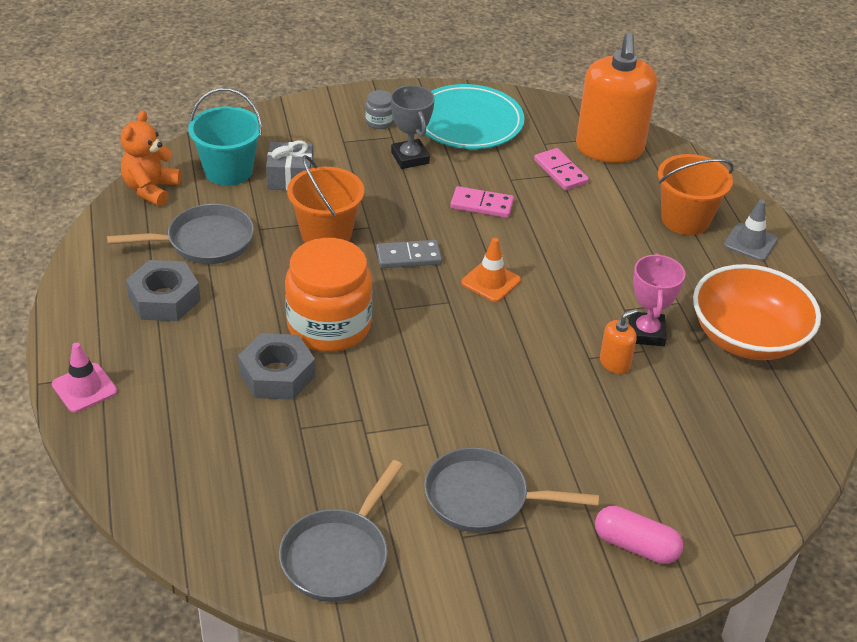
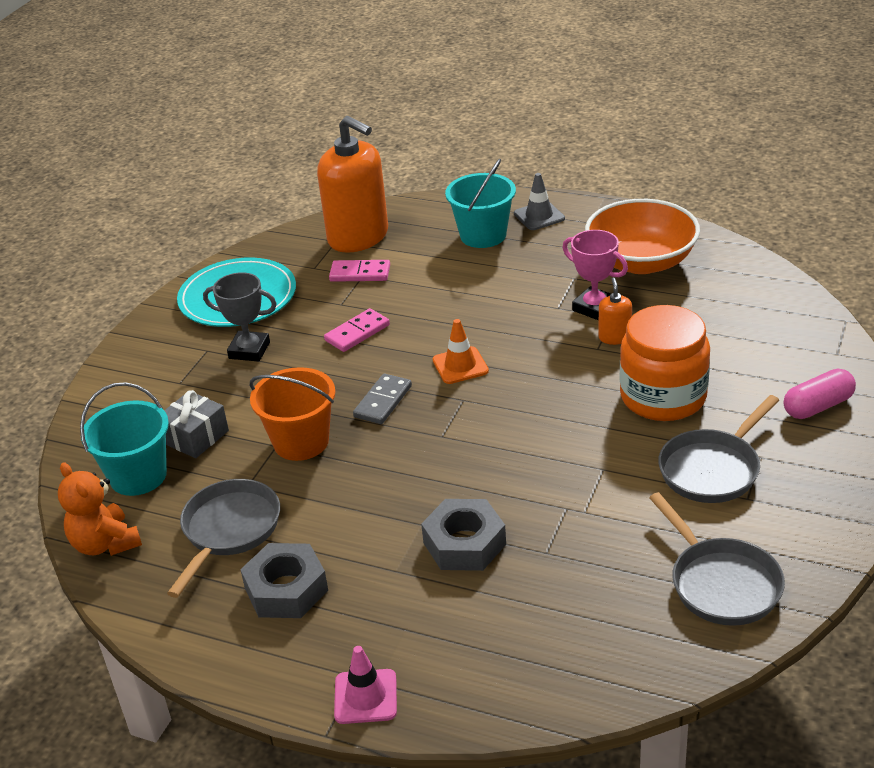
camera: 50 degrees left, 5 degrees down
(329, 326) = (429, 485): orange jar -> orange jar (663, 397)
(379, 122) = (177, 349): grey jar -> none
(685, 219) = (483, 235): orange bucket -> turquoise bucket

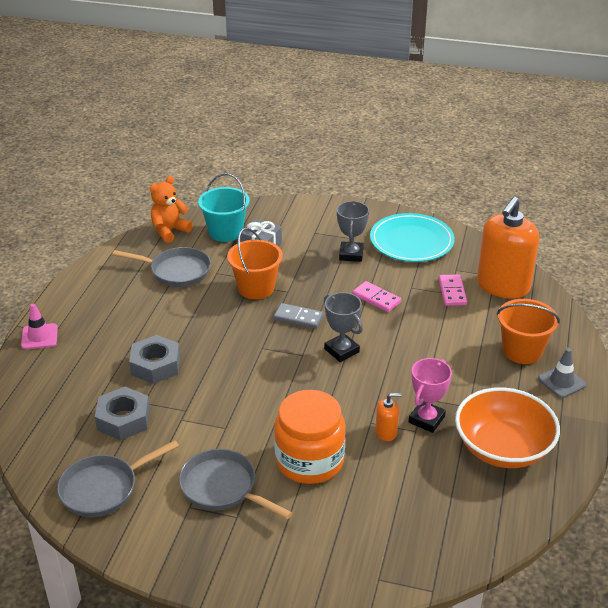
camera: 80 degrees right, 0 degrees up
(286, 589) = (125, 298): grey nut -> grey nut (123, 419)
(460, 366) = (341, 350): orange traffic cone -> grey trophy
(483, 235) = (522, 351): turquoise bucket -> orange bucket
(818, 406) = (301, 558): pink capsule -> none

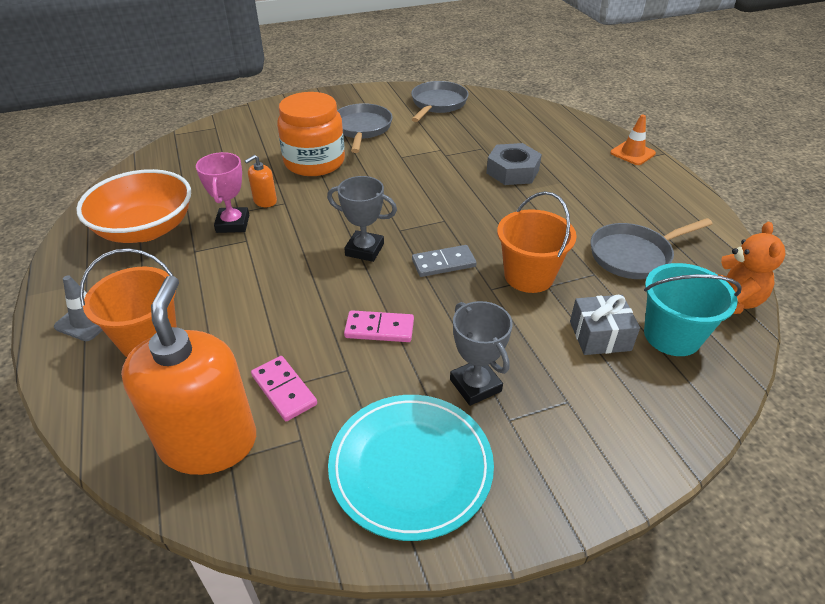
camera: 145 degrees right, 5 degrees up
(39, 337) = (632, 153): pink traffic cone -> orange traffic cone
(123, 419) = (480, 134): grey nut -> none
(222, 488) = (362, 129): grey pan -> grey pan turned 90 degrees counterclockwise

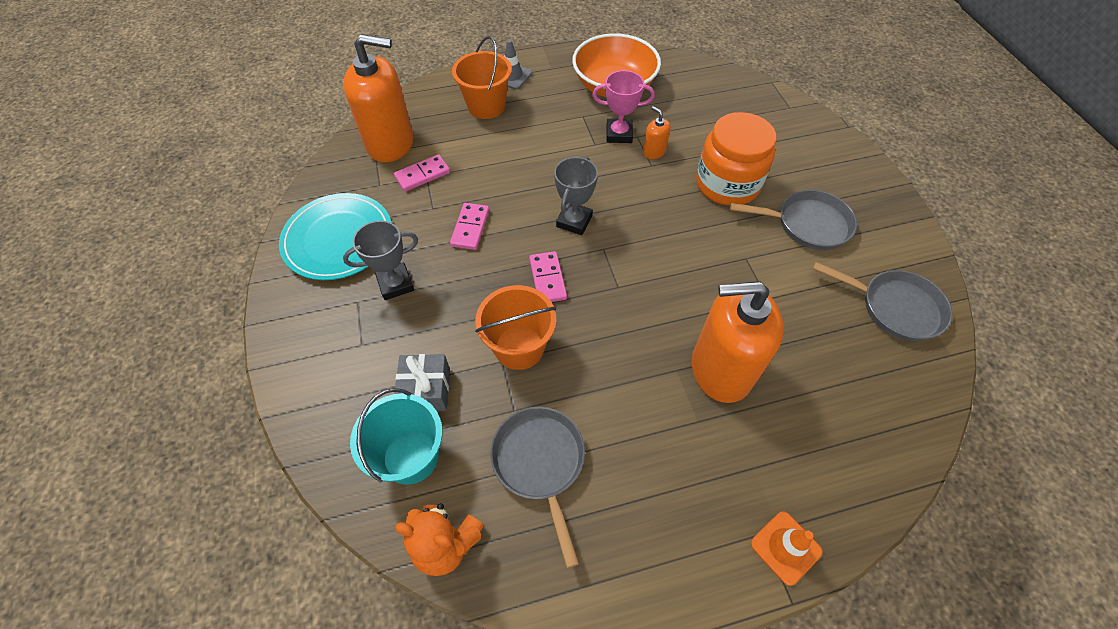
camera: 95 degrees right, 15 degrees up
(443, 263) = (547, 279): grey domino -> pink domino
(512, 171) = (721, 369): grey nut -> orange soap dispenser

